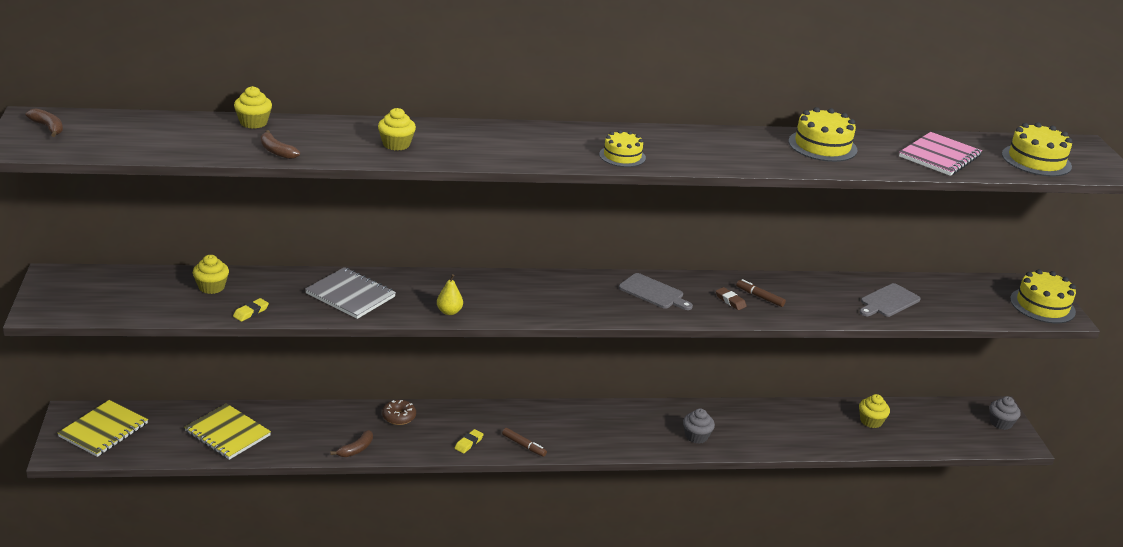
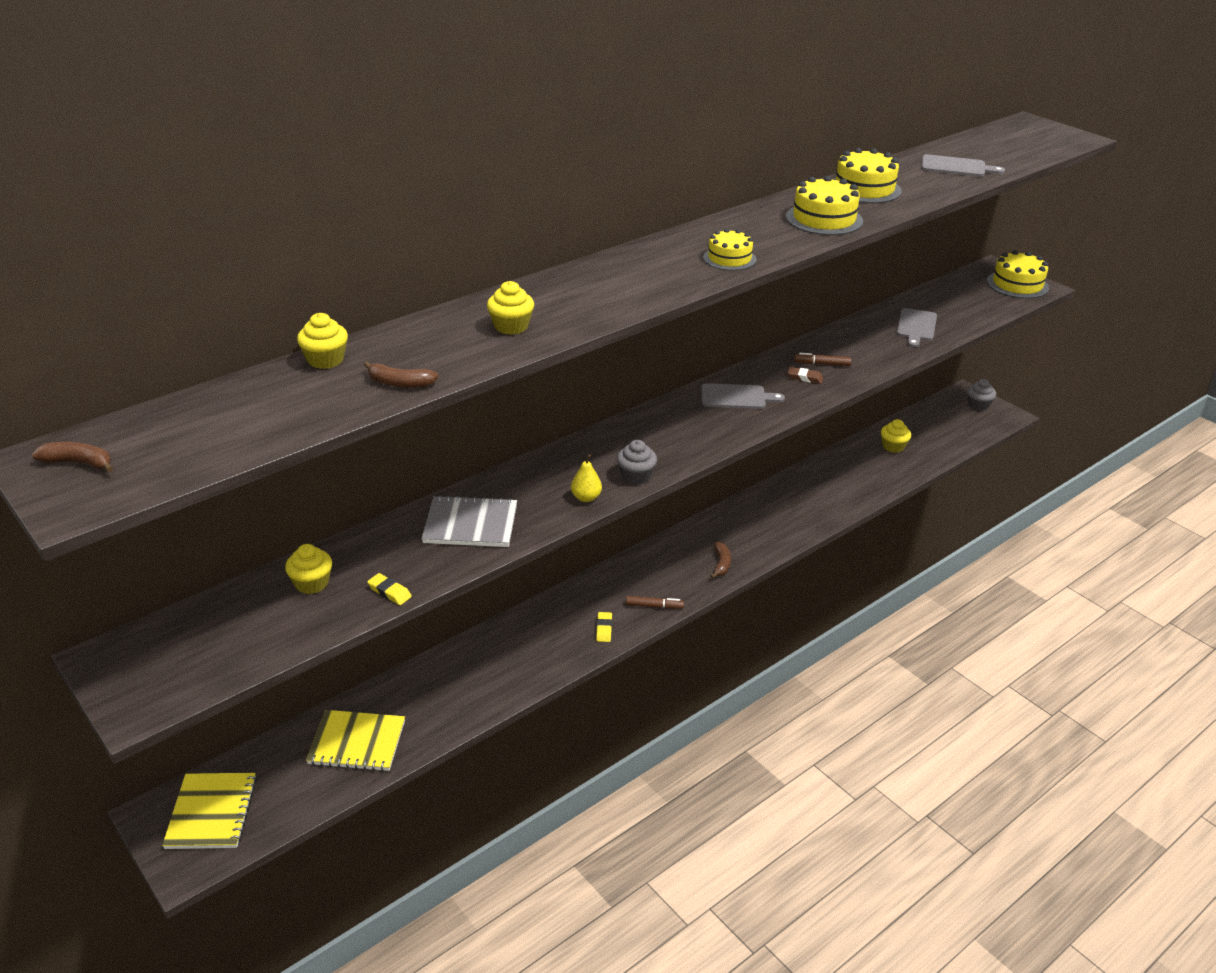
camera: 30 degrees left, 5 degrees up
(251, 312) = (389, 592): yellow eraser -> yellow eraser turned 60 degrees counterclockwise
(356, 449) = (506, 690): brown banana -> brown banana (721, 564)
(399, 417) = (512, 635): brown donut -> none
(696, 436) = (783, 524): grey cupcake -> grey cupcake (636, 476)
(939, 156) = (956, 167): pink notebook -> grey cutting board
(1036, 160) = (1020, 146): yellow cake -> yellow cake (824, 219)

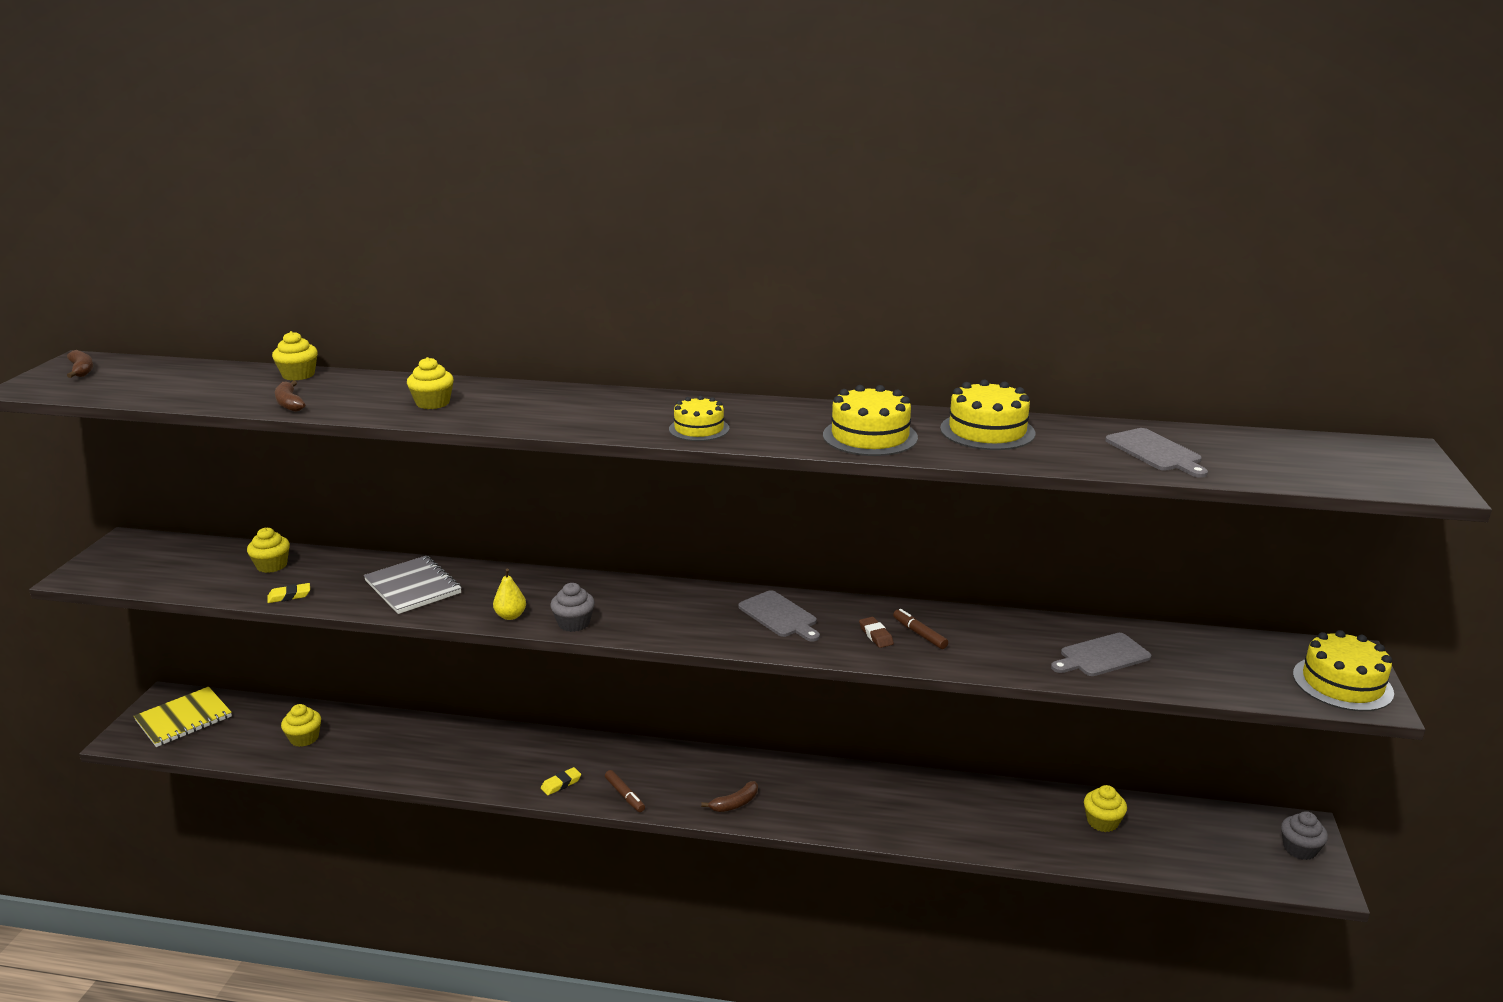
camera: 50 degrees right, 10 degrees down
(357, 743) = (304, 738): yellow notebook -> yellow cupcake
(389, 592) = (289, 596): yellow eraser -> yellow eraser turned 75 degrees clockwise

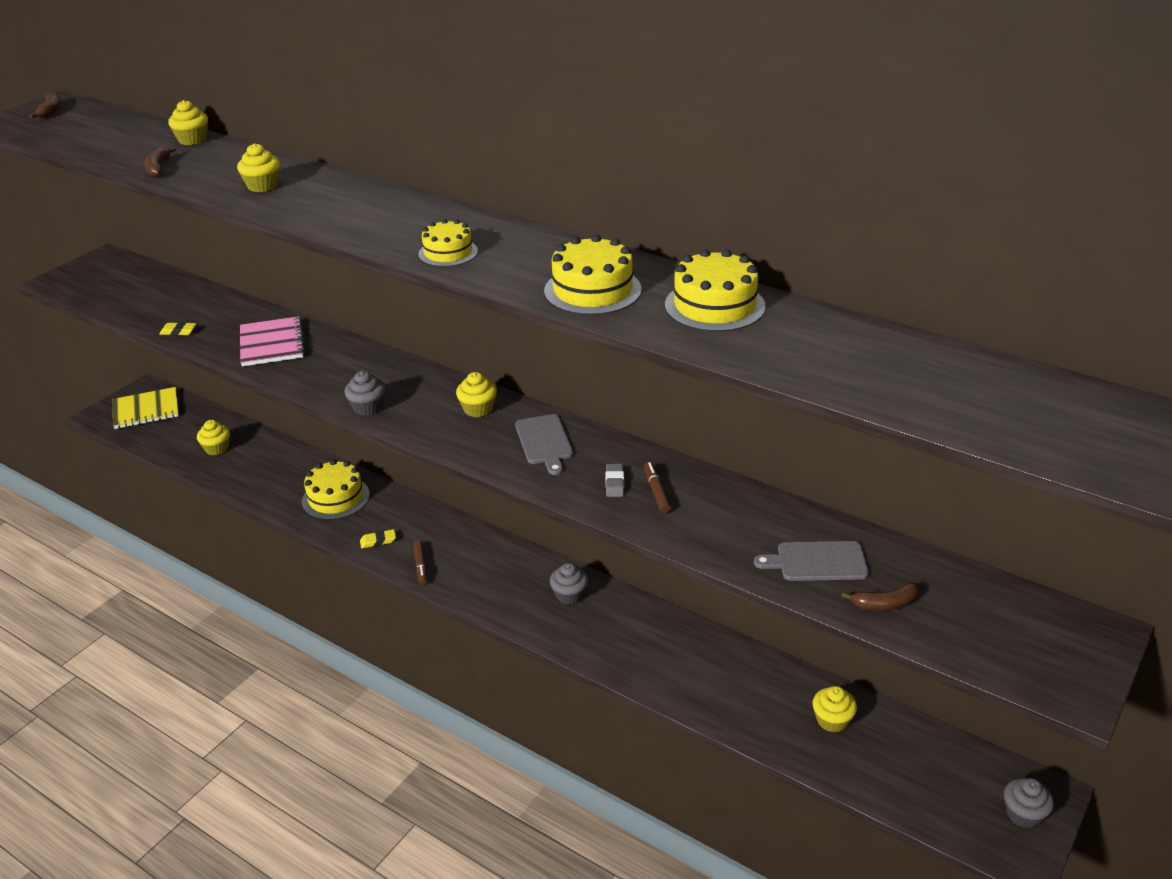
camera: 25 degrees right, 10 degrees up
(272, 565) = (186, 301): yellow cupcake -> yellow cupcake (478, 409)
(413, 587) = (272, 344): grey notebook -> pink notebook
(510, 616) = (324, 388): yellow pear -> none
(735, 803) = (505, 600): brown banana -> brown banana (884, 604)
(794, 782) = (569, 595): none -> grey cupcake
(876, 635) = (614, 483): brown eraser -> grey eraser
(1155, 452) = (864, 366): grey cutting board -> none
(1342, 683) = (1058, 663): yellow cake -> yellow cake (335, 498)

